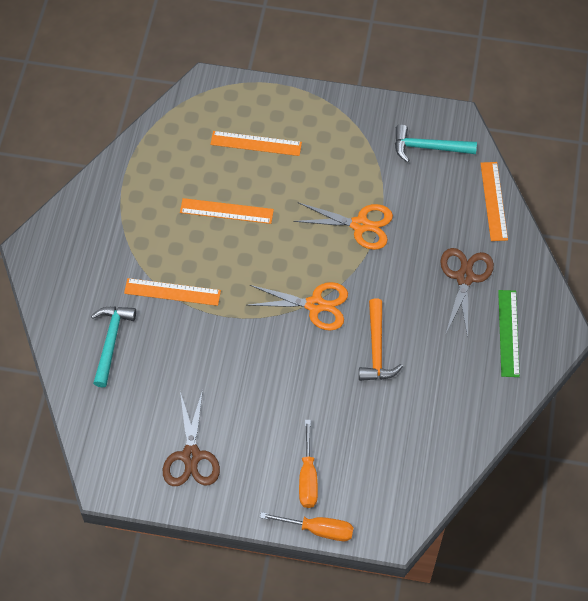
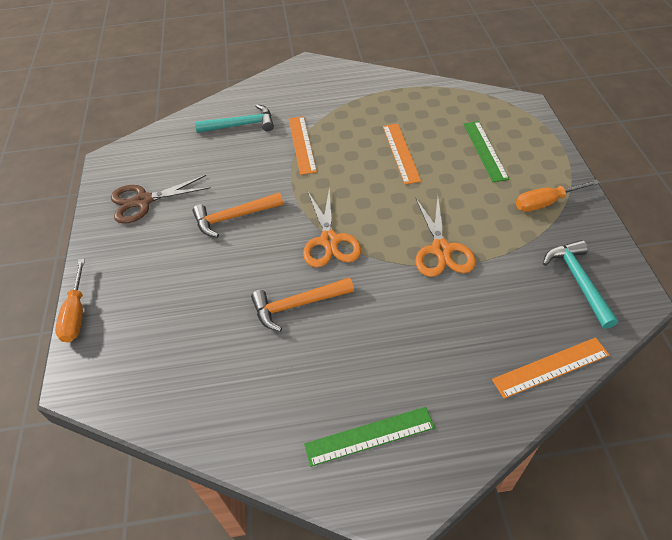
camera: 75 degrees right, 10 degrees down
(251, 377) = (233, 217): none -> orange hammer
(256, 143) = (485, 150): orange ruler -> green ruler
(308, 477) = (134, 289): orange screwdriver -> orange screwdriver (546, 202)
(464, 277) = (425, 365): brown scissors -> none

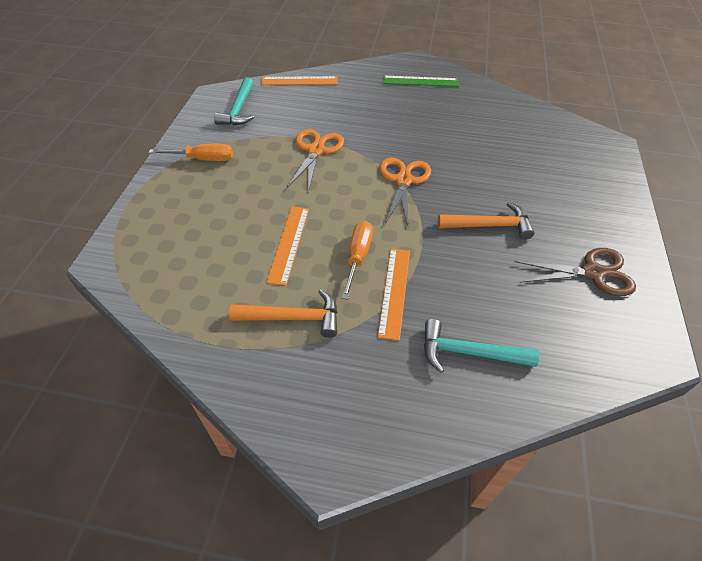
camera: 165 degrees left, 0 degrees up
(76, 313) = (630, 184): orange screwdriver -> orange screwdriver (358, 257)
(297, 305) = (445, 145): orange hammer -> orange hammer (293, 318)
(485, 150) = (203, 219): green ruler -> none

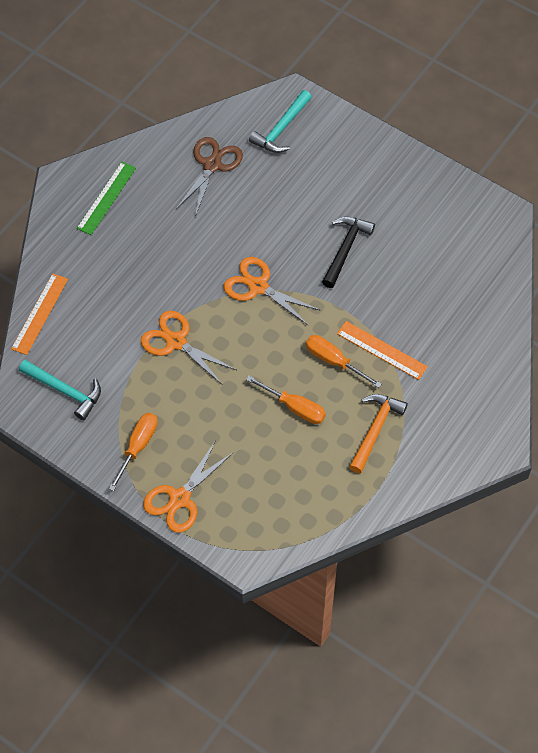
camera: 65 degrees left, 10 degrees up
(159, 198) = (180, 498): none -> orange scissors
(289, 244) = (294, 407): orange ruler -> orange screwdriver
(468, 353) = (456, 328): turquoise hammer -> turquoise hammer (281, 129)
(489, 225) = (345, 249): orange hammer -> black hammer
(593, 273) = (426, 208): brown scissors -> brown scissors (212, 165)

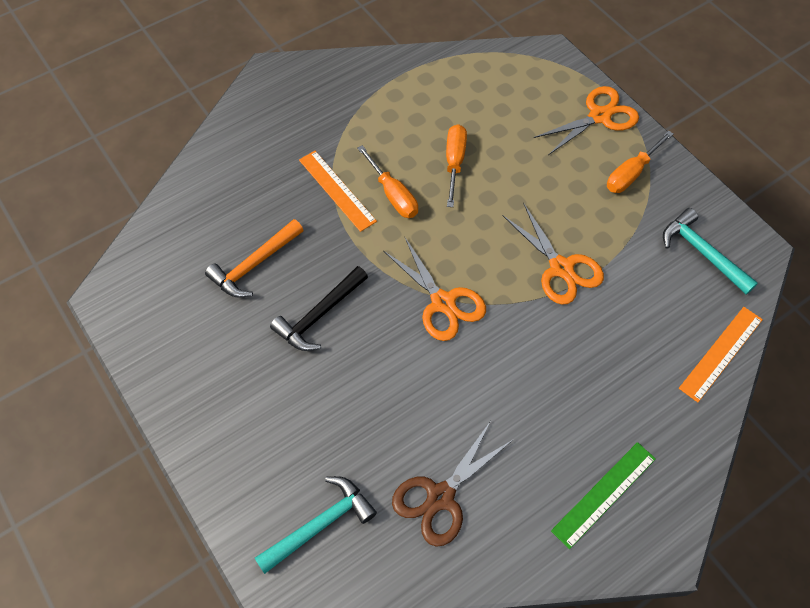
camera: 160 degrees left, 0 degrees up
(294, 407) = (454, 163): orange screwdriver -> orange screwdriver turned 45 degrees clockwise
(375, 429) = (382, 120): orange hammer -> orange hammer (254, 265)

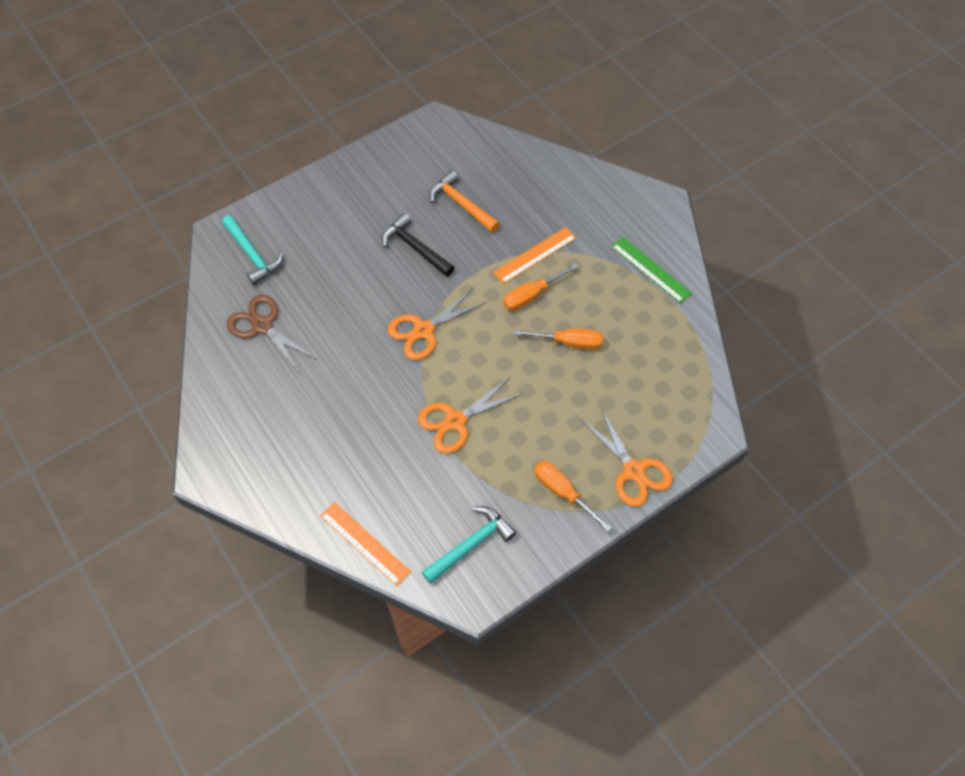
camera: 90 degrees right, 0 degrees up
(604, 494) = (250, 435): green ruler -> green ruler (650, 270)

